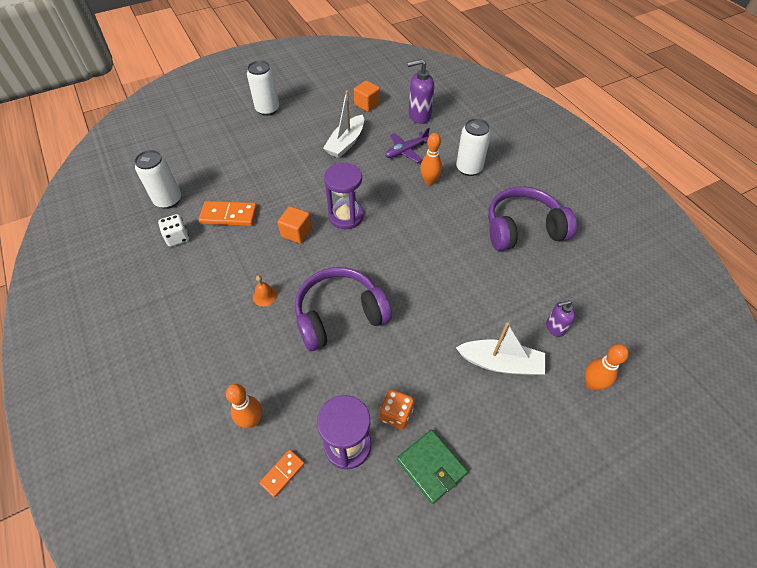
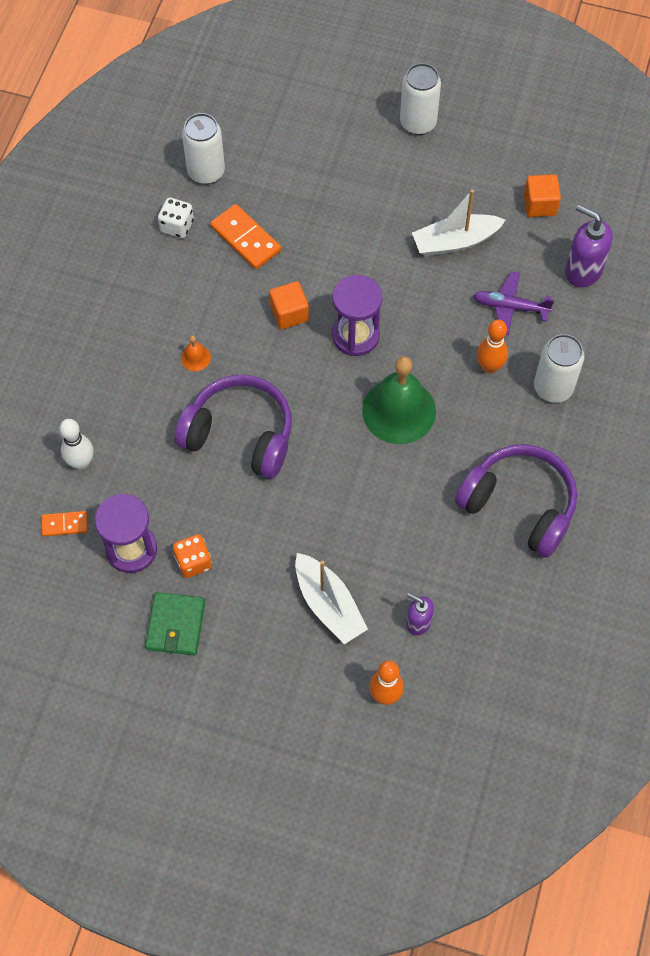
camera: 45 degrees right, 10 degrees up
(252, 420) = (81, 462): orange bowling pin -> white bowling pin
(411, 233) = (399, 411): none -> green bell

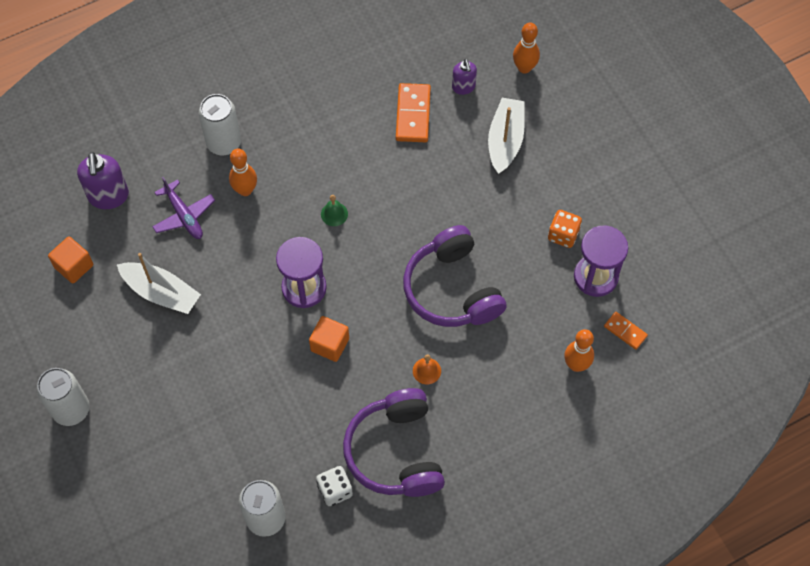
camera: 135 degrees left, 0 degrees up
(81, 462) = (576, 365): white bowling pin -> orange bowling pin
(175, 625) = (610, 207): green wallet -> none
(245, 239) = (298, 431): orange domino -> orange domino (413, 114)
(399, 411) = (334, 214): green bell -> green bell, size x0.41
(519, 505) = (330, 97): purple headphones -> purple headphones (395, 452)

